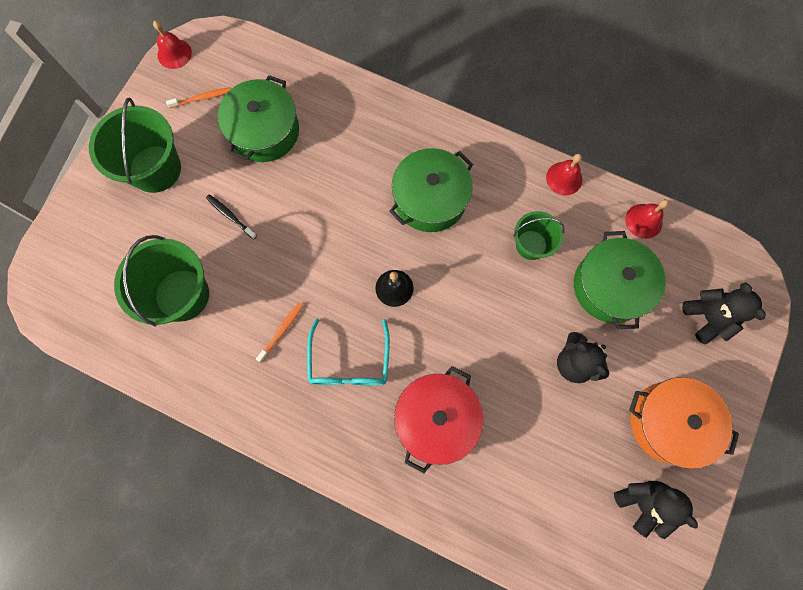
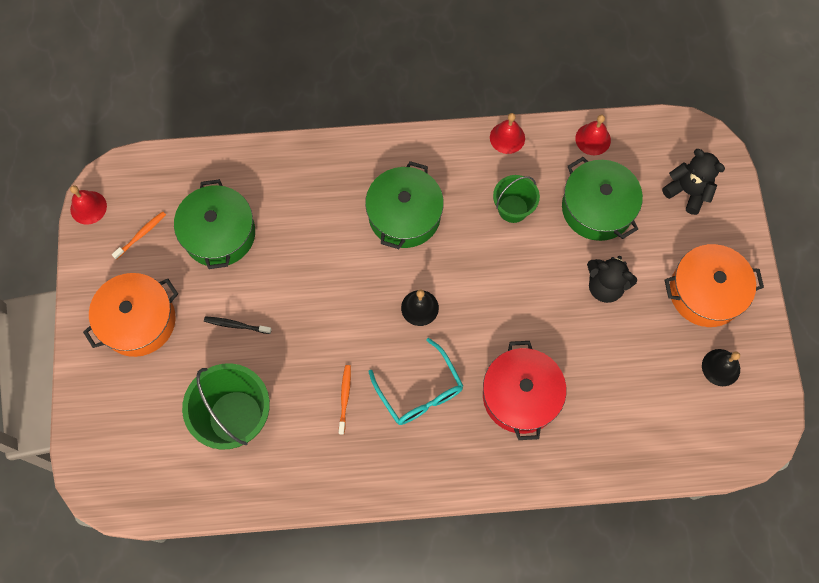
camera: 30 degrees left, 5 degrees down
(155, 169) = (138, 321): green bucket -> orange pot
(642, 502) = (721, 367): black teddy bear -> black bell

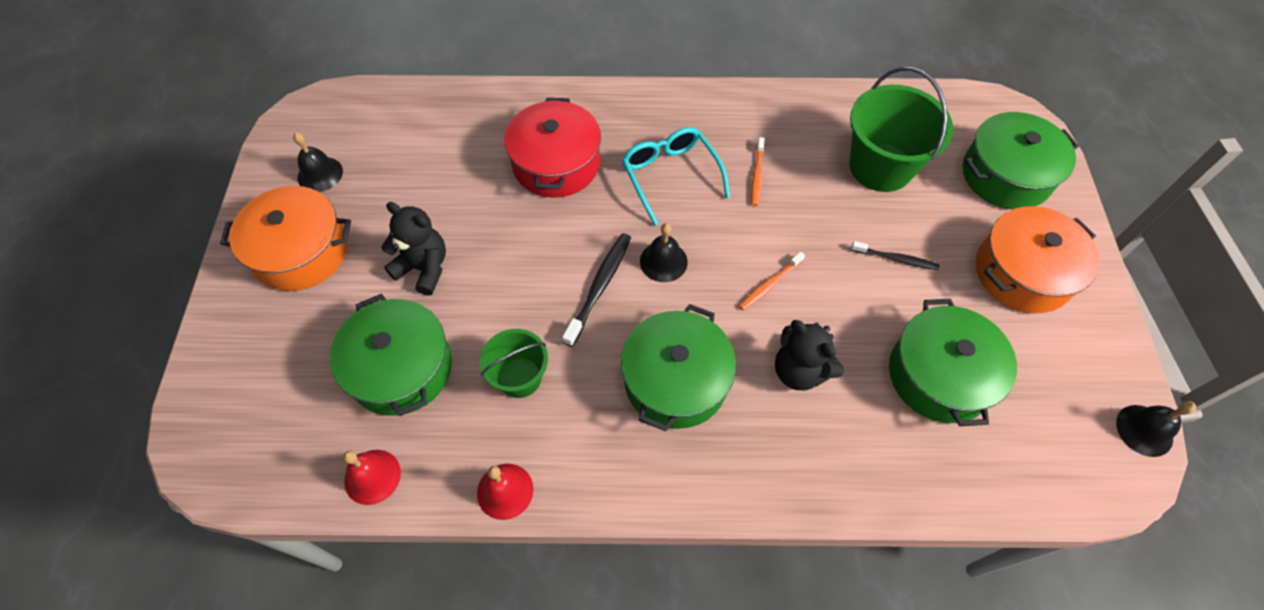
camera: 175 degrees left, 10 degrees down
(88, 207) = (1144, 430): red bell -> black bell
(127, 417) = (1006, 175): none -> green pot
(141, 234) = (1052, 383): orange toothbrush -> orange toothbrush (769, 284)
(467, 282) = (599, 287): none -> black toothbrush
(687, 192) = (265, 381): black teddy bear -> black teddy bear (799, 371)

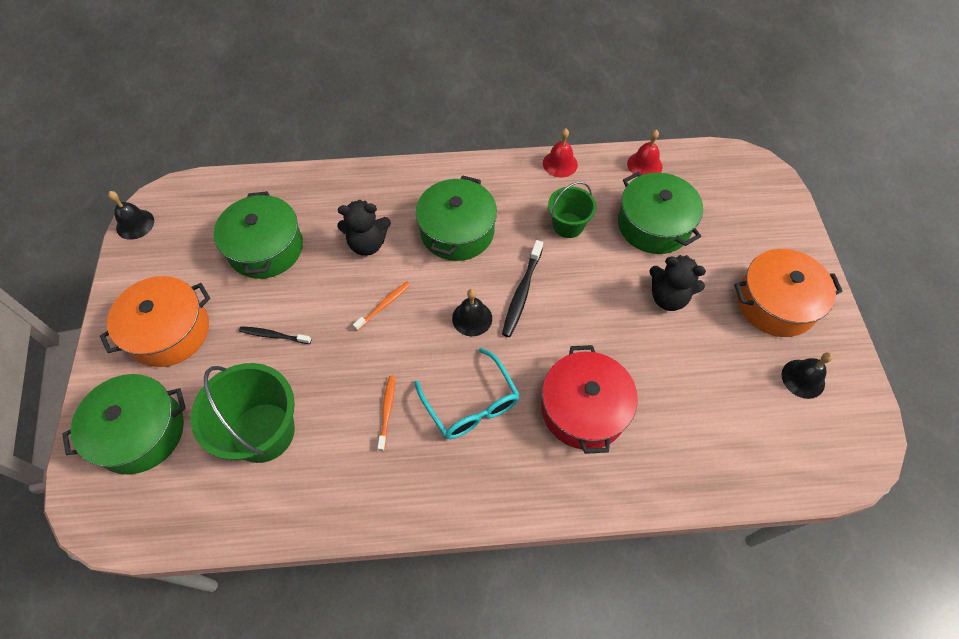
camera: 175 degrees right, 0 degrees up
(799, 371) = (367, 244): black teddy bear -> black teddy bear turned 135 degrees clockwise

